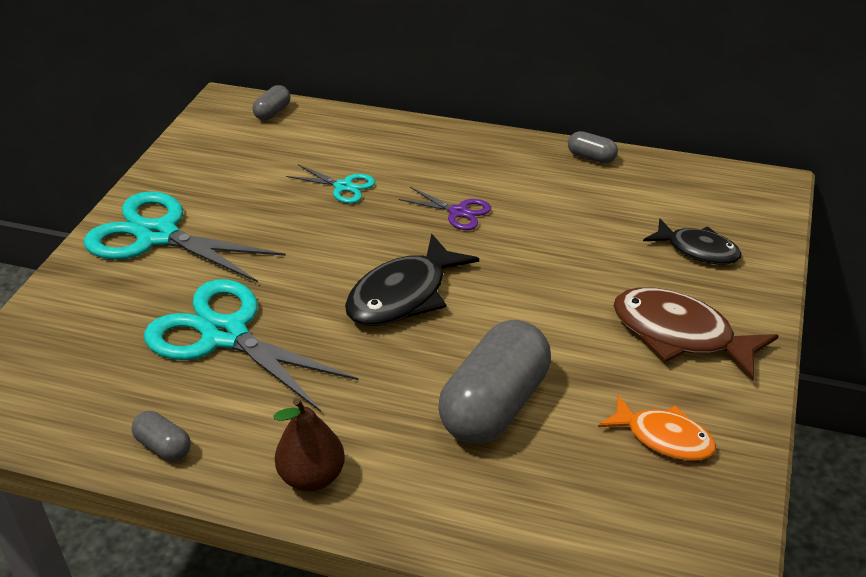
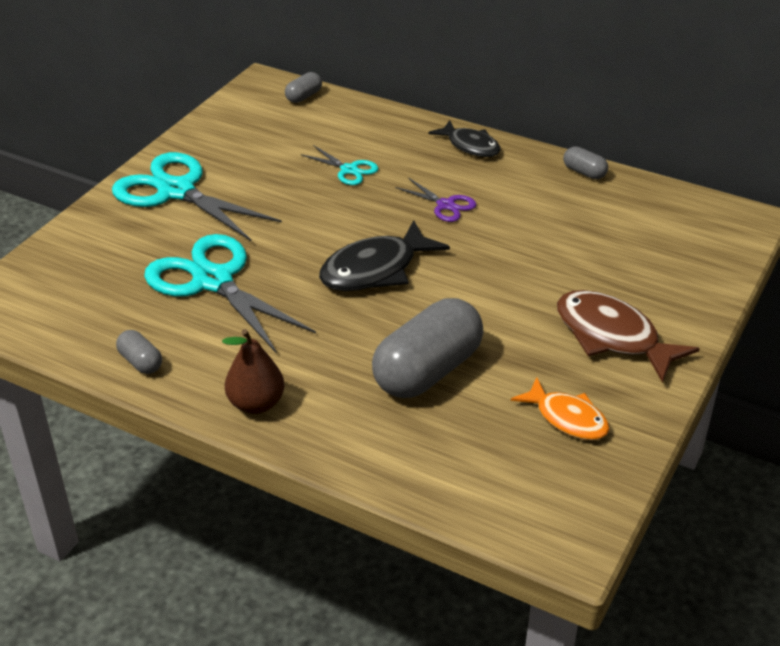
camera: 10 degrees right, 0 degrees up
(697, 250) = (655, 267): black fish -> black fish (470, 146)

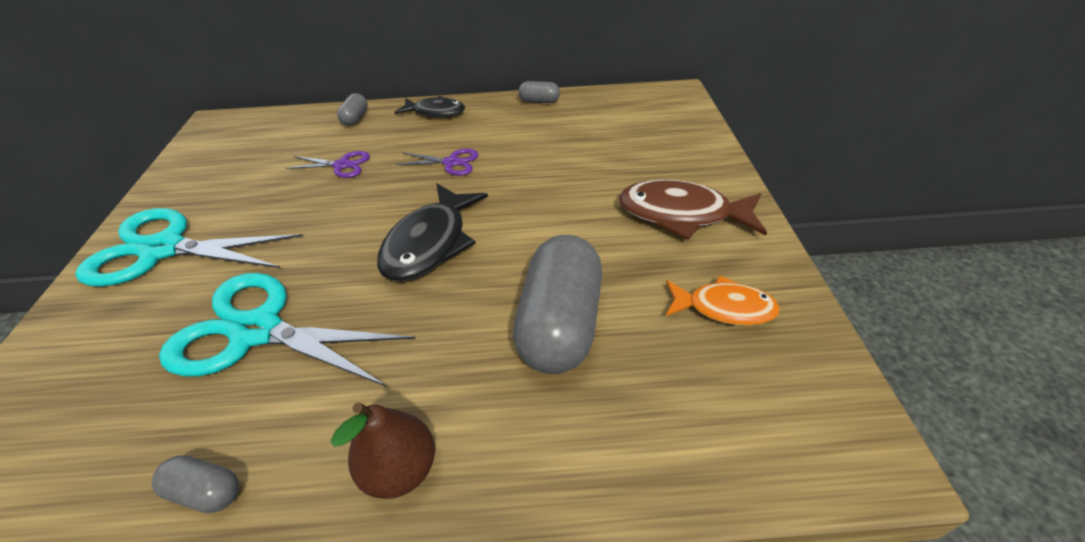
camera: 30 degrees left, 5 degrees up
(304, 96) = (260, 122): grey capsule -> grey capsule (355, 118)
(349, 170) = (342, 165): turquoise scissors -> purple scissors

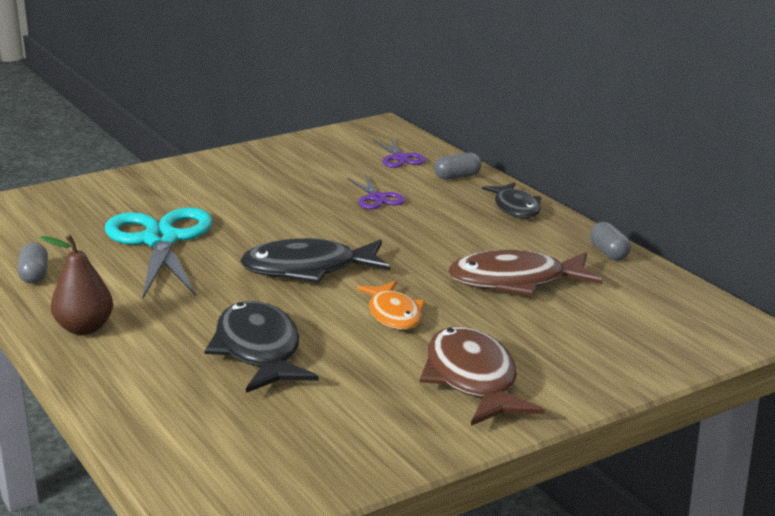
camera: 60 degrees right, 20 degrees down
(163, 249) = (210, 178): turquoise scissors -> none
(451, 162) = (434, 242): purple scissors -> purple scissors (400, 158)
(547, 148) = (516, 282): none -> brown fish
(560, 324) = (259, 351): grey capsule -> black fish
(724, 308) = (343, 425): orange fish -> orange fish (393, 314)

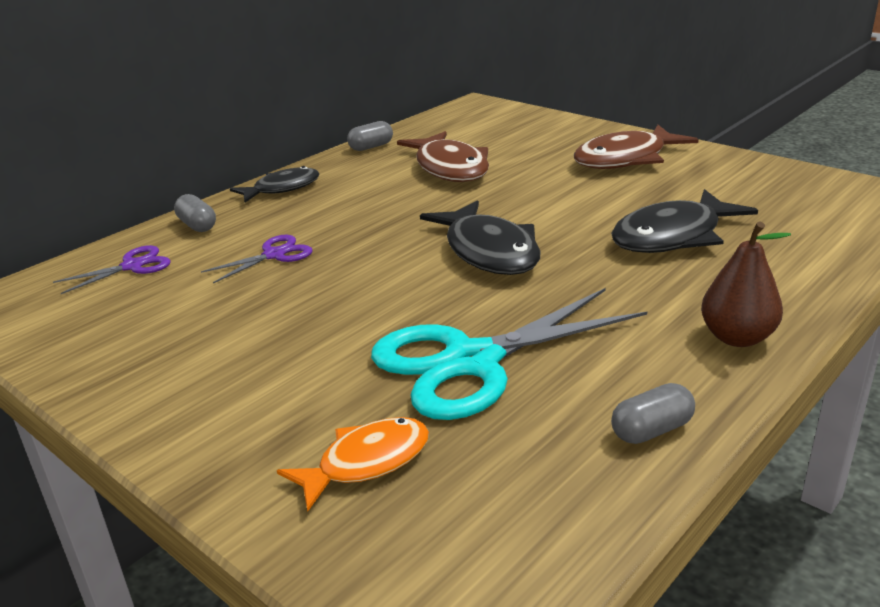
camera: 105 degrees left, 5 degrees up
(393, 314) = (550, 199): orange fish -> orange fish (366, 462)

